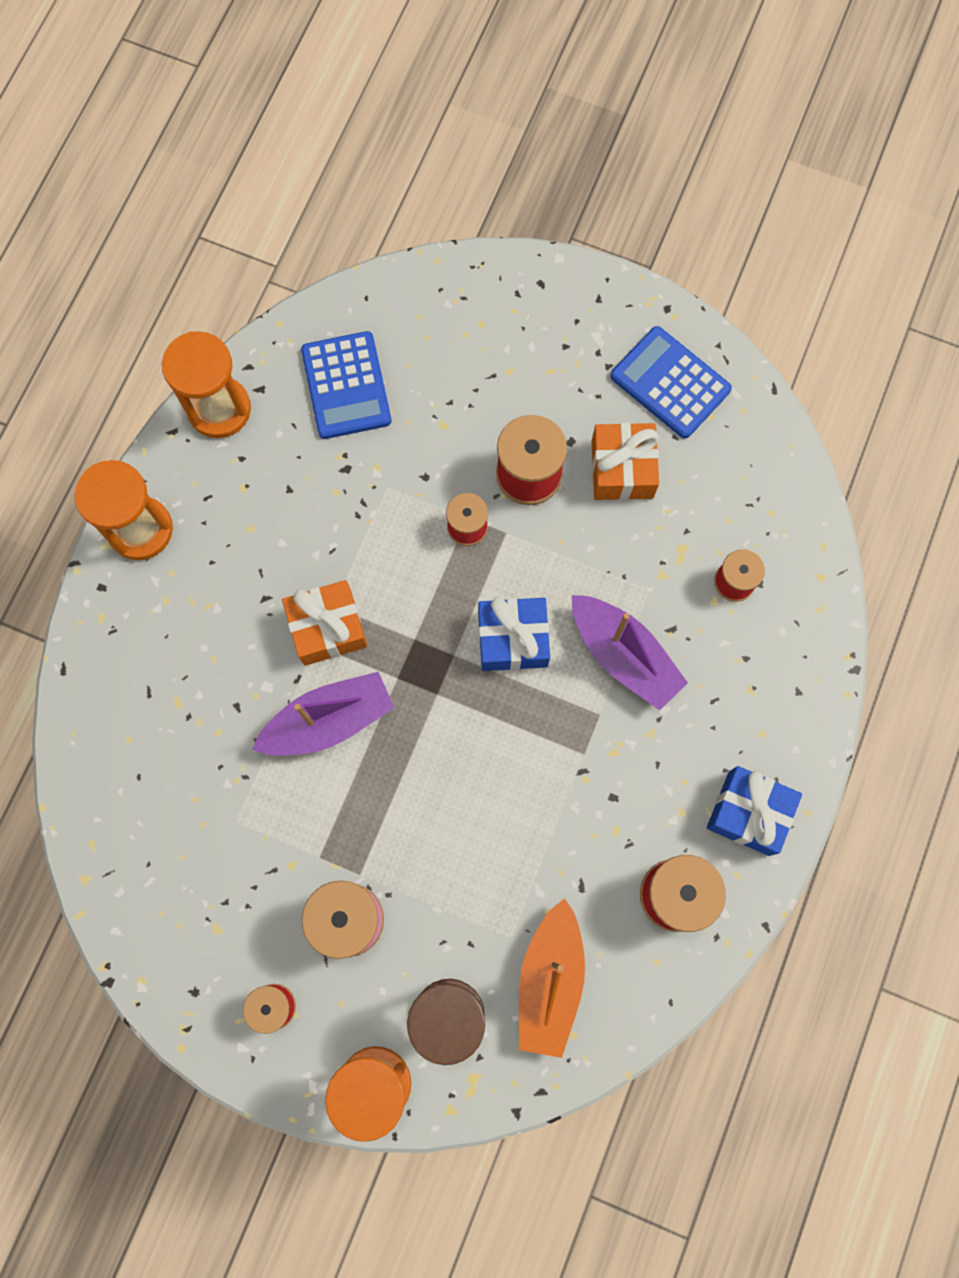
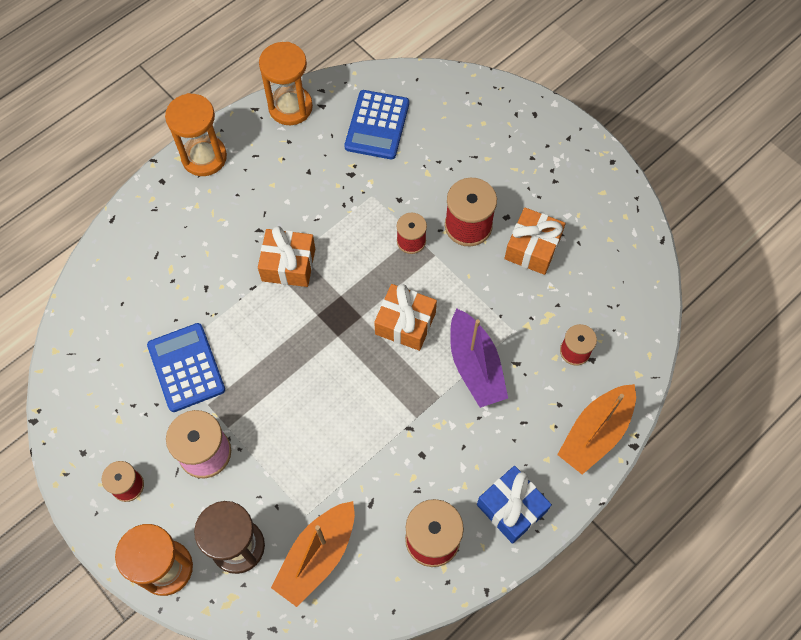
camera: 25 degrees right, 10 degrees down
(328, 721) = (259, 322): purple boat -> none
(512, 639) = (405, 323): blue gift -> orange gift
(670, 383) = (592, 208): blue calculator -> blue calculator (186, 367)
(804, 674) = (595, 433): none -> orange boat

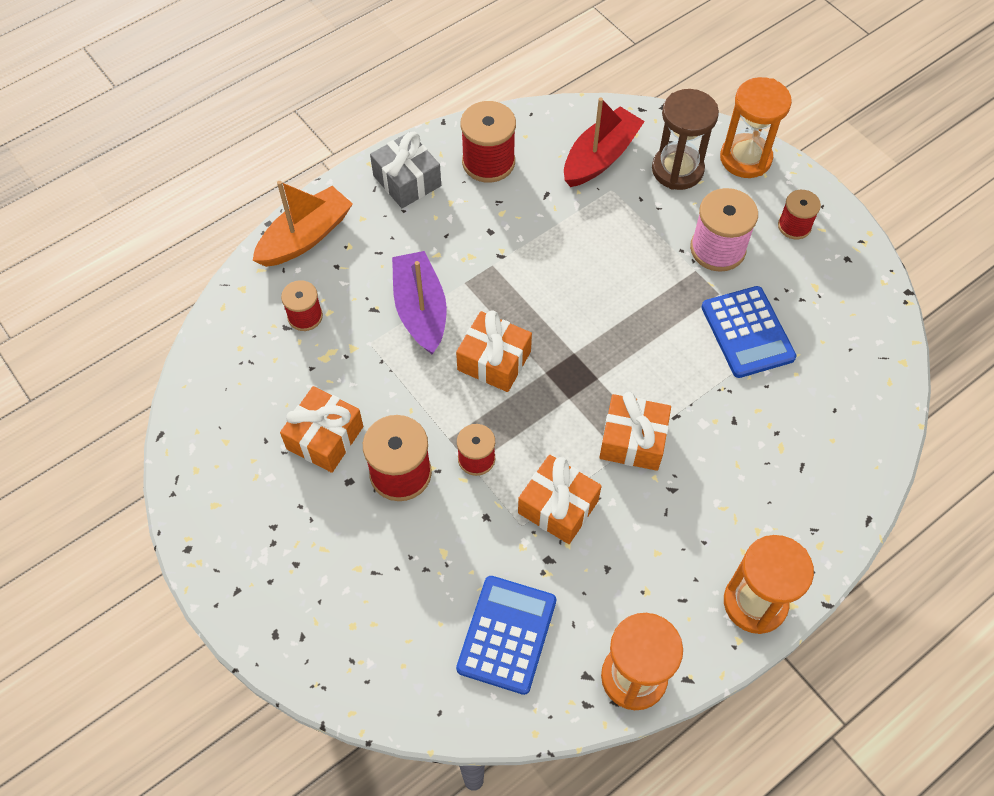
camera: 175 degrees left, 5 degrees down
(317, 556) = (600, 157): orange boat -> red boat
(346, 210) = (558, 507): none -> orange gift
(511, 508) = (407, 181): blue gift -> grey gift

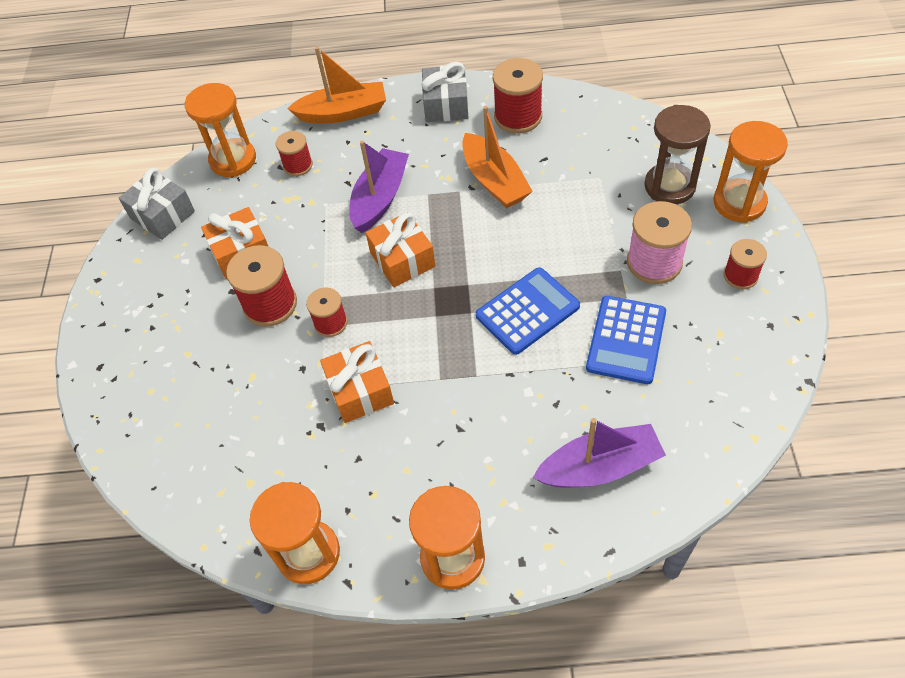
camera: 40 degrees right, 5 degrees down
(200, 442) = (162, 215): none -> grey gift
(227, 344) = (233, 160): none -> orange hourglass
(507, 634) = (245, 462): blue calculator -> blue calculator (527, 311)
(517, 238) = (494, 181): none -> orange boat
(600, 157) = (611, 150): red boat -> none
(633, 441) = (459, 374): orange gift -> none
(809, 455) = (599, 467): none -> purple boat

